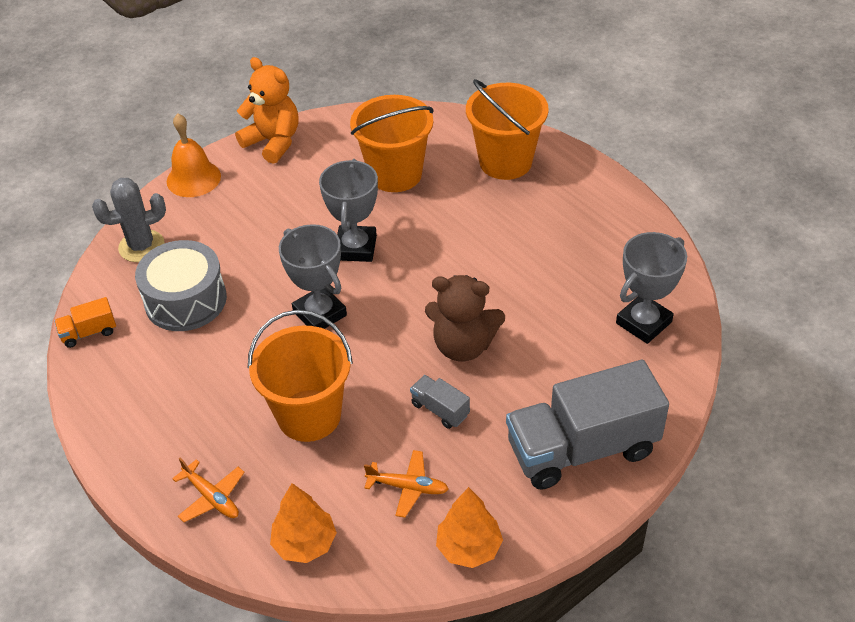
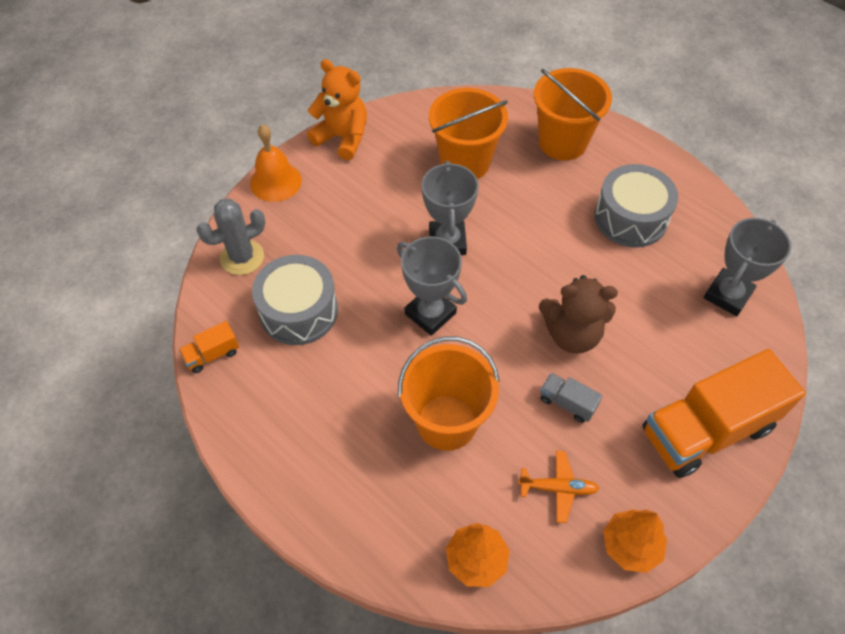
camera: 10 degrees left, 10 degrees up
(212, 497) = (375, 520): orange plane -> none
(558, 240) = (630, 218): none -> grey drum
(582, 448) = (706, 430): grey truck -> orange truck

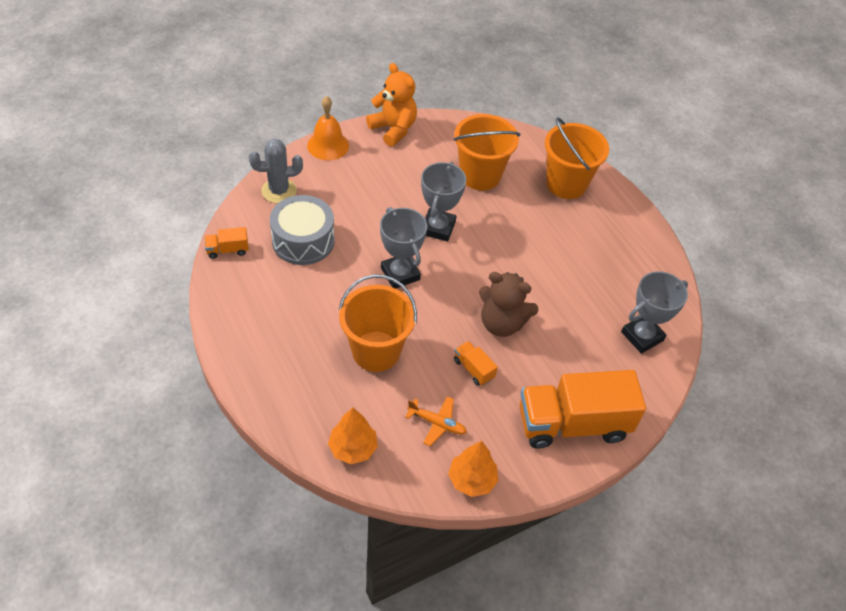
camera: 15 degrees right, 5 degrees down
(567, 403) = (473, 369): grey truck -> orange truck
(630, 218) = (592, 256): grey drum -> none

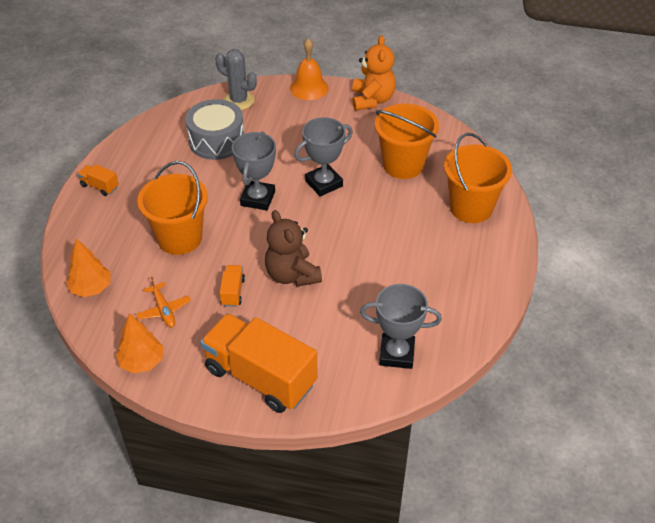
camera: 45 degrees right, 5 degrees down
(227, 250) = (161, 120): orange truck -> orange truck (99, 186)

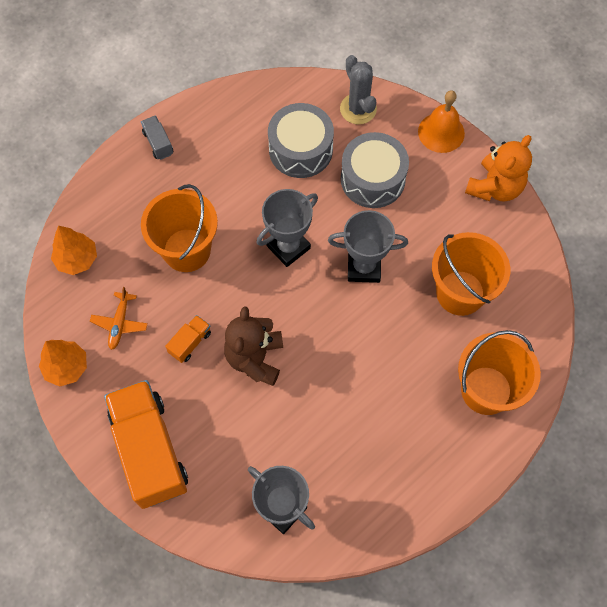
camera: 35 degrees right, 20 degrees up
(99, 186) = (158, 143): orange truck -> grey truck
(284, 133) = (372, 179): none -> grey drum

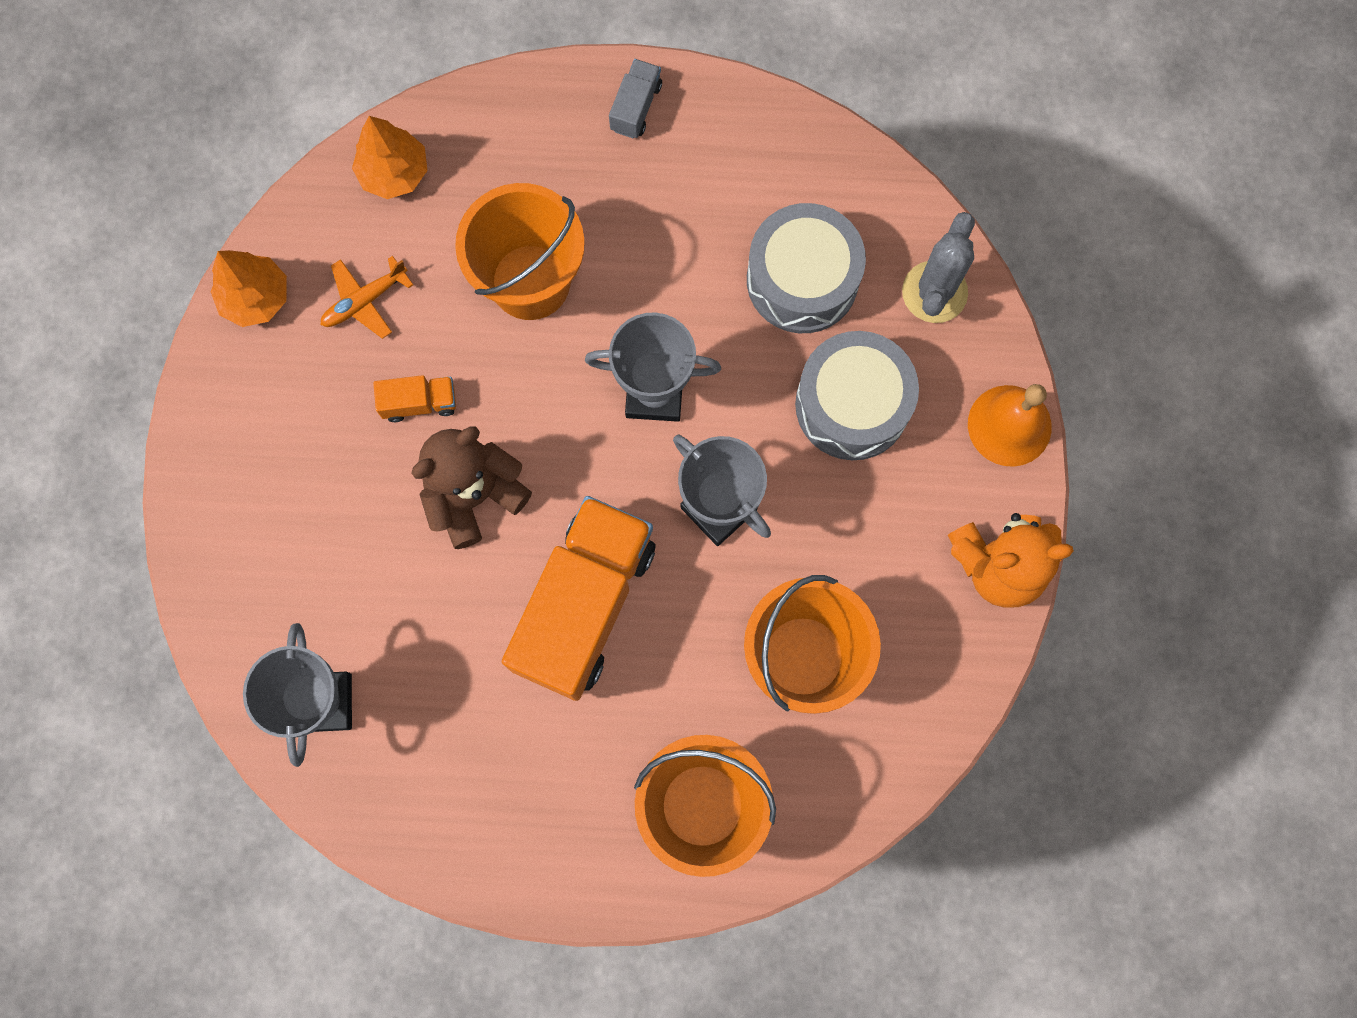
camera: 45 degrees right, 10 degrees up
(149, 450) = (249, 487): orange truck -> orange truck (584, 605)

